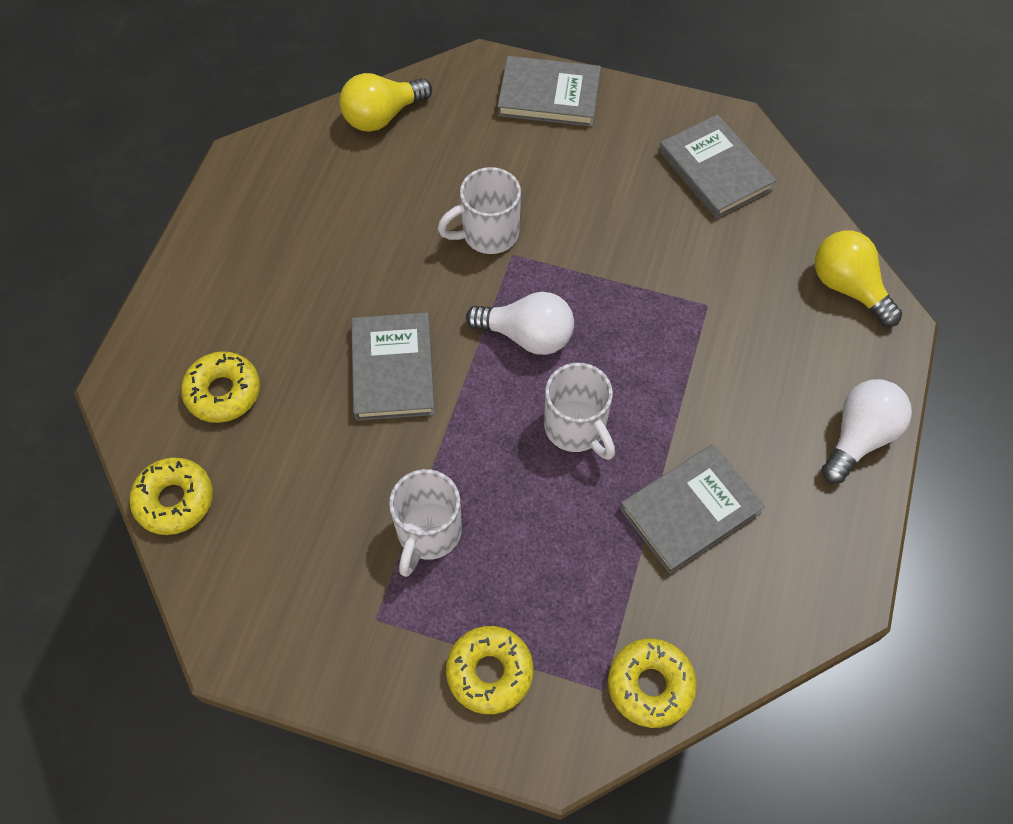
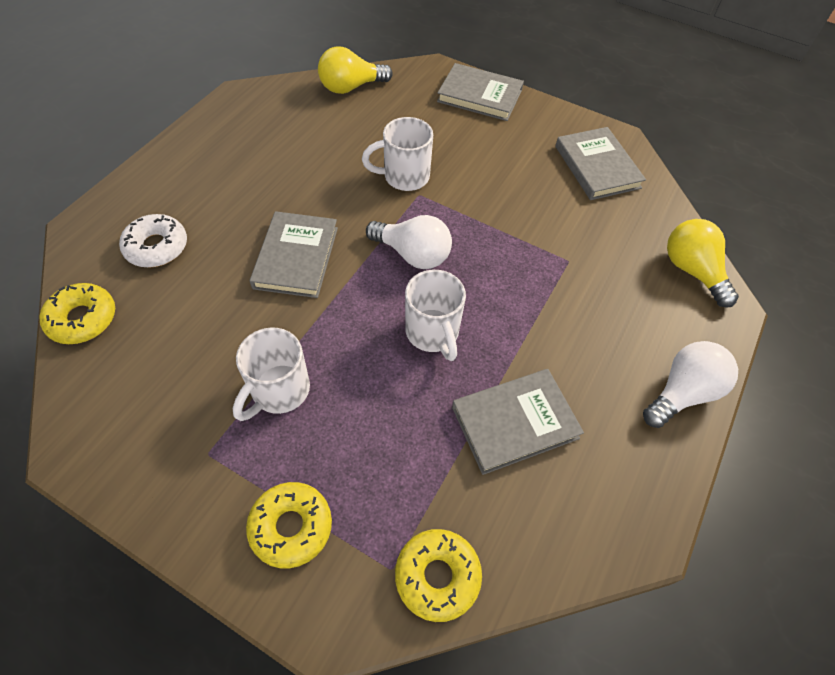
camera: 10 degrees right, 5 degrees down
(223, 392) = (157, 247): yellow donut -> white donut

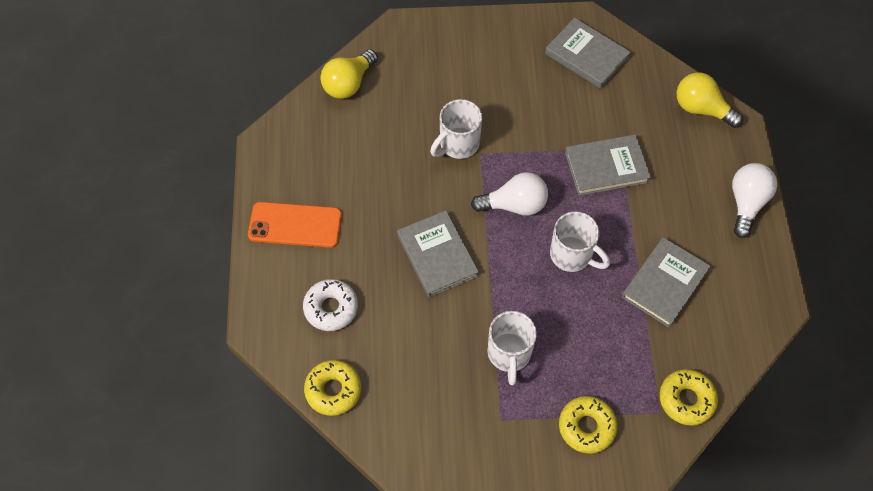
camera: 30 degrees left, 5 degrees up
(198, 165) = (295, 225): none -> orange phone
(479, 96) = (455, 36): grey book -> grey book (606, 167)

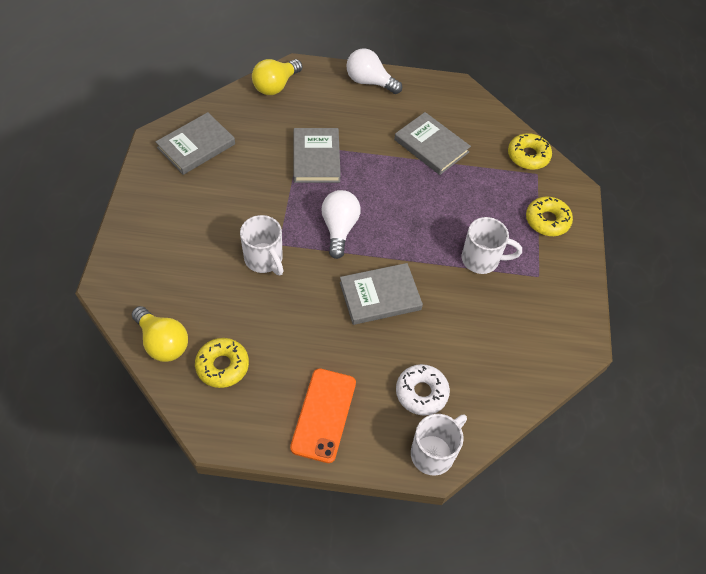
camera: 85 degrees left, 5 degrees down
(333, 390) = (505, 401): yellow donut -> yellow donut (222, 366)
(572, 255) = (396, 198): white mug -> white mug (433, 453)

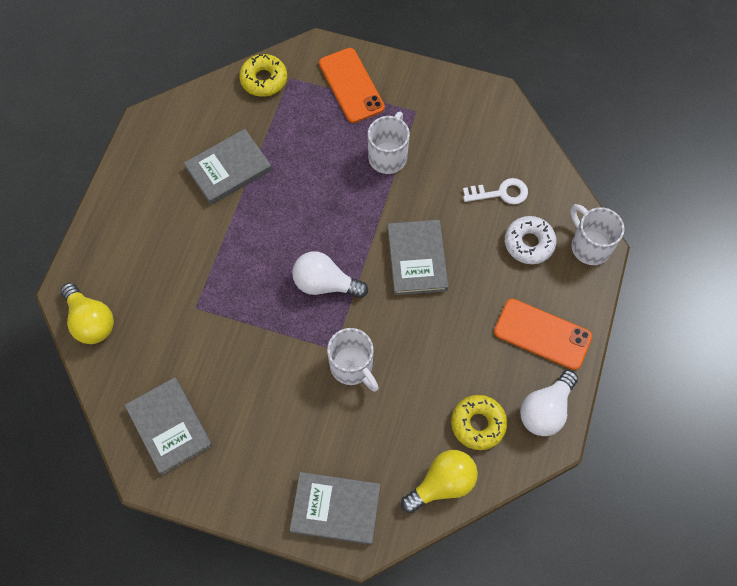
camera: 75 degrees left, 10 degrees up
(264, 259) = (352, 367): white mug -> white mug turned 75 degrees clockwise
(316, 158) = (219, 292): grey book -> grey book (335, 509)
(369, 82) = (113, 213): white light bulb -> white light bulb (545, 410)
(471, 360) = (500, 193): none -> white key
(547, 220) = (351, 85): yellow donut -> orange phone

